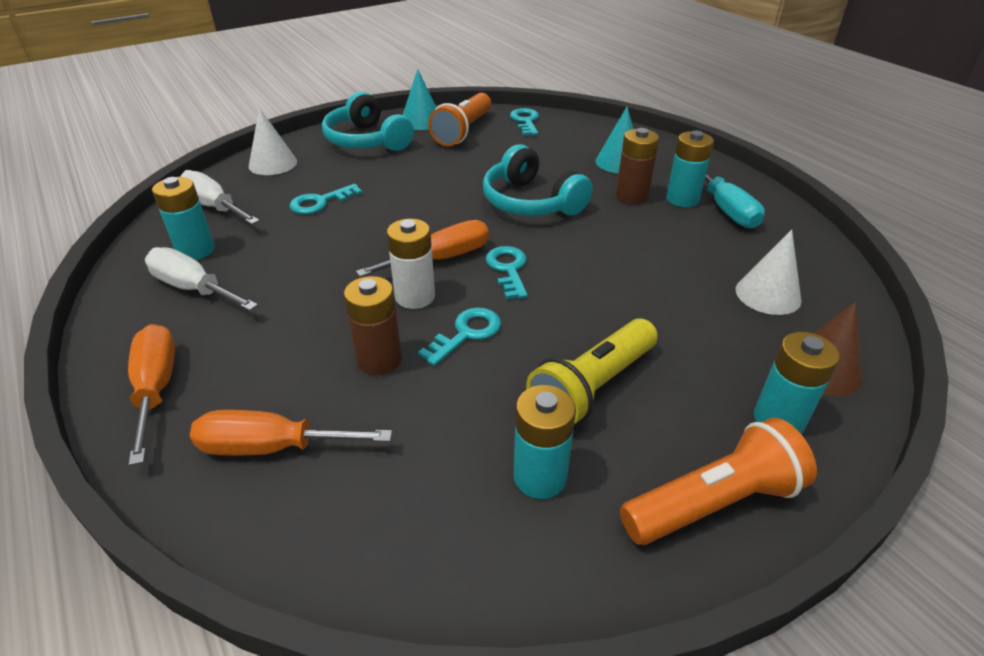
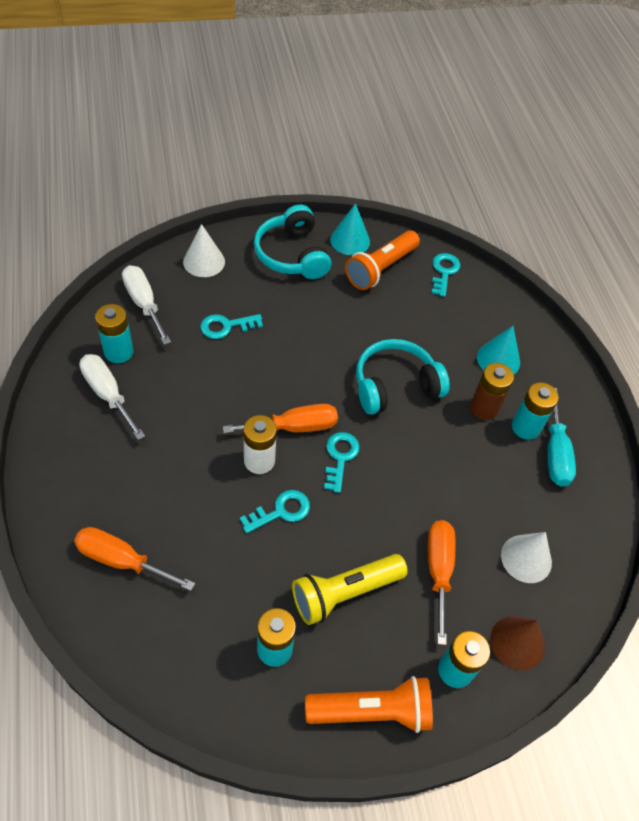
camera: 15 degrees right, 15 degrees up
(156, 388) = (64, 483): orange screwdriver -> orange screwdriver (438, 571)
(379, 360) = (212, 513): brown battery -> none
(531, 202) = (395, 386): turquoise headphones -> turquoise headphones turned 90 degrees clockwise

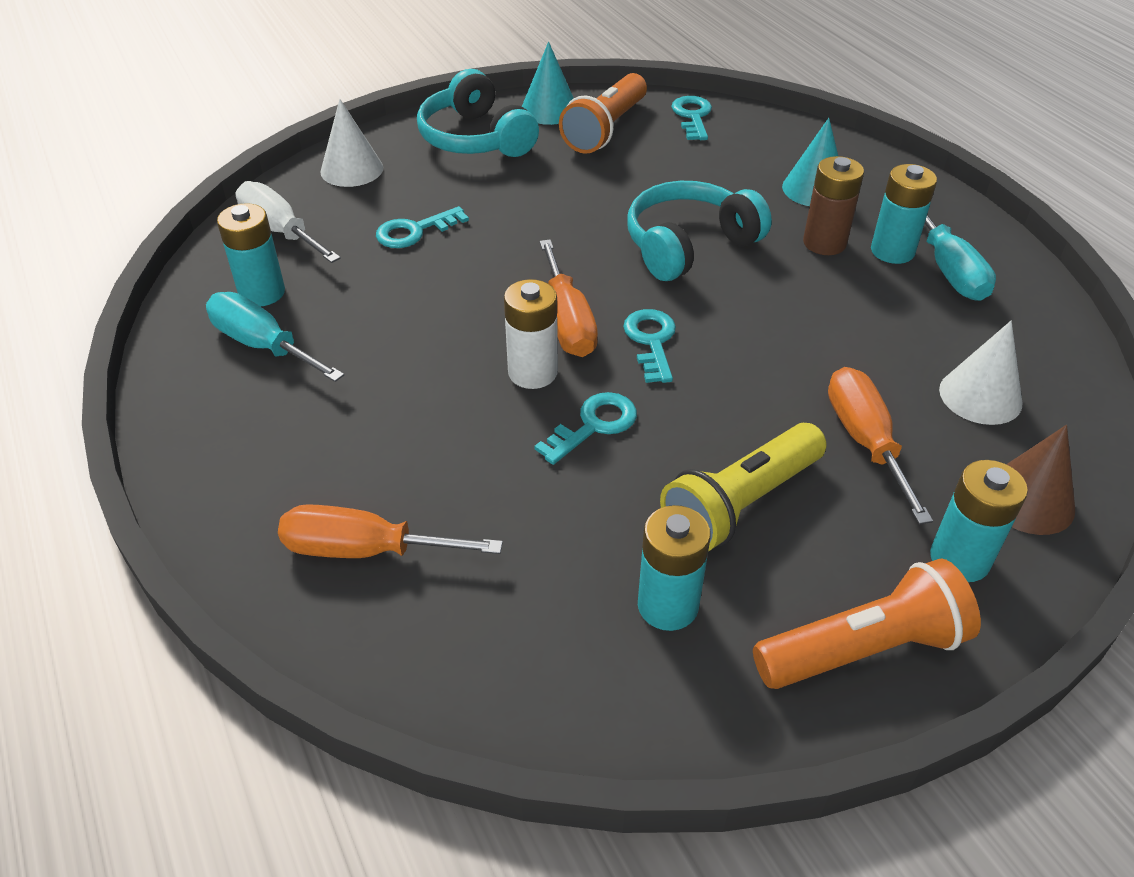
camera: 10 degrees left, 10 degrees down
(108, 394) = (263, 345): white screwdriver -> turquoise screwdriver
(295, 427) = (568, 322): orange screwdriver -> orange screwdriver turned 105 degrees clockwise

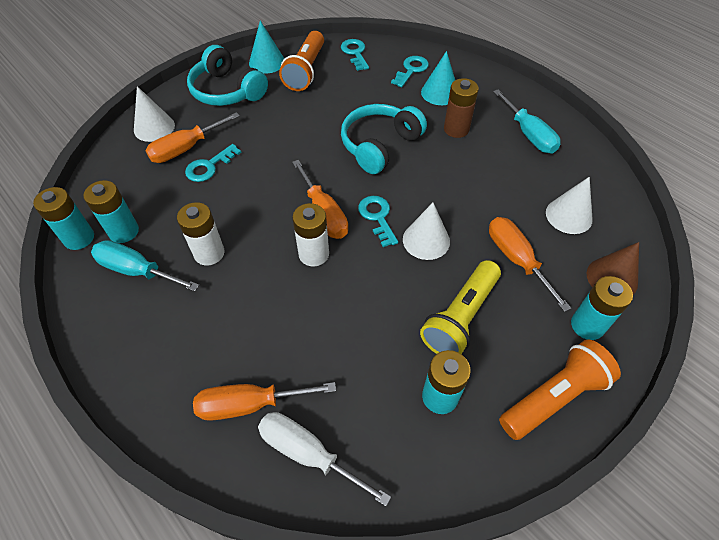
camera: 15 degrees left, 10 degrees up
(280, 231) = (121, 182): white screwdriver -> white screwdriver (308, 453)
(375, 342) = (209, 253): none -> white battery
(388, 203) = (186, 149): none -> orange screwdriver
(594, 425) = (361, 283): turquoise key -> turquoise key (411, 70)
(720, 386) = (426, 240): none -> white cone
(892, 251) = (495, 128): turquoise battery -> turquoise battery (79, 238)

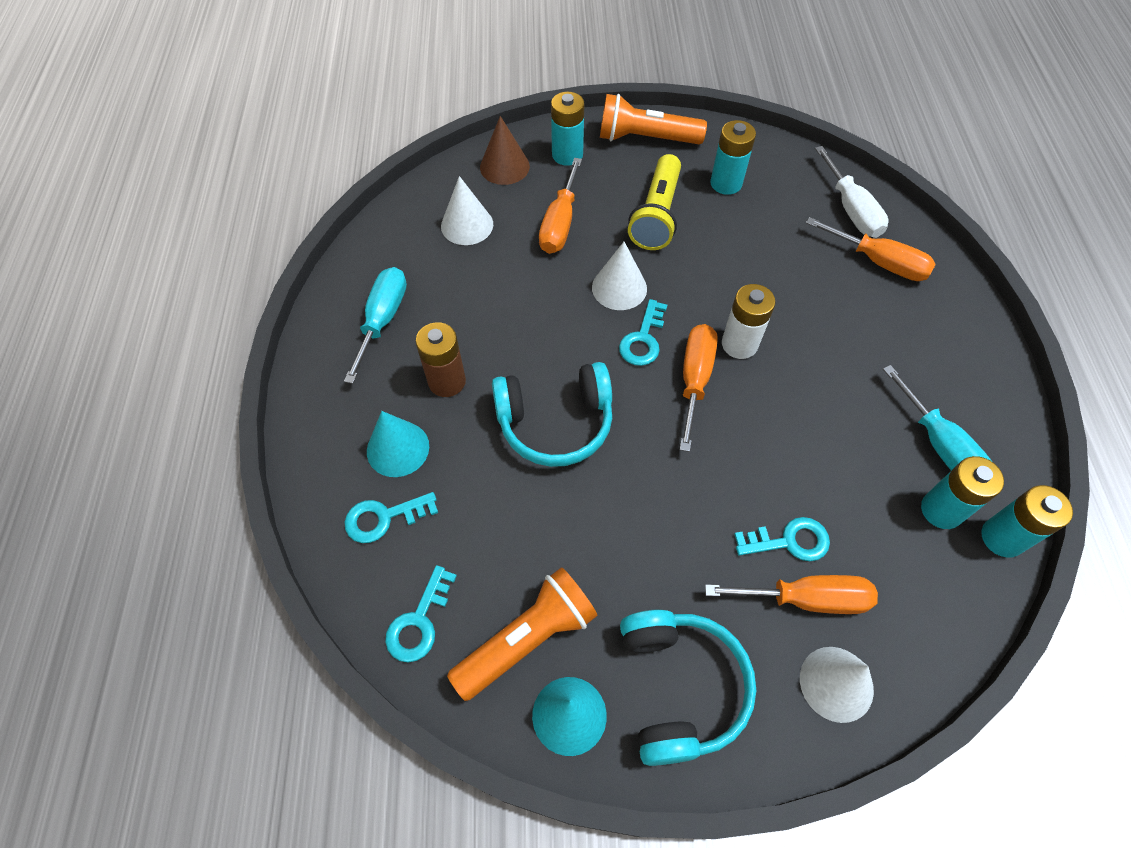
camera: 140 degrees left, 5 degrees up
(209, 253) = (849, 415): white battery -> none
(460, 318) = (657, 215): yellow flashlight -> yellow flashlight turned 120 degrees clockwise

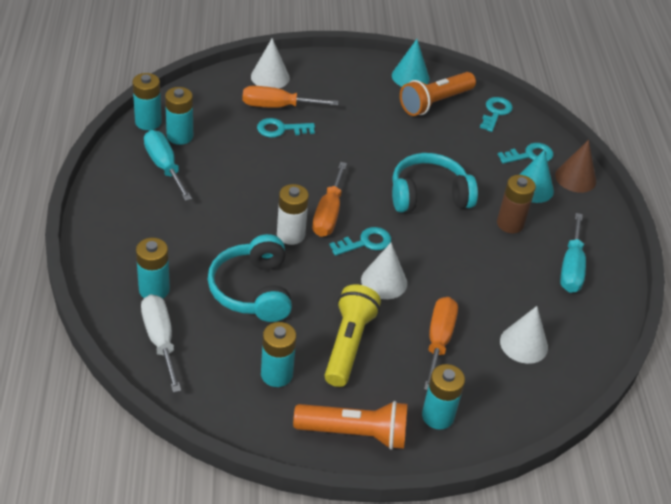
camera: 175 degrees right, 15 degrees down
(504, 166) = (500, 405): brown cone -> brown cone (575, 178)
(643, 339) = (365, 242): turquoise key -> turquoise key turned 45 degrees clockwise
(679, 687) = (353, 81): turquoise headphones -> turquoise headphones (253, 290)
(879, 262) = (154, 290): orange screwdriver -> turquoise battery

